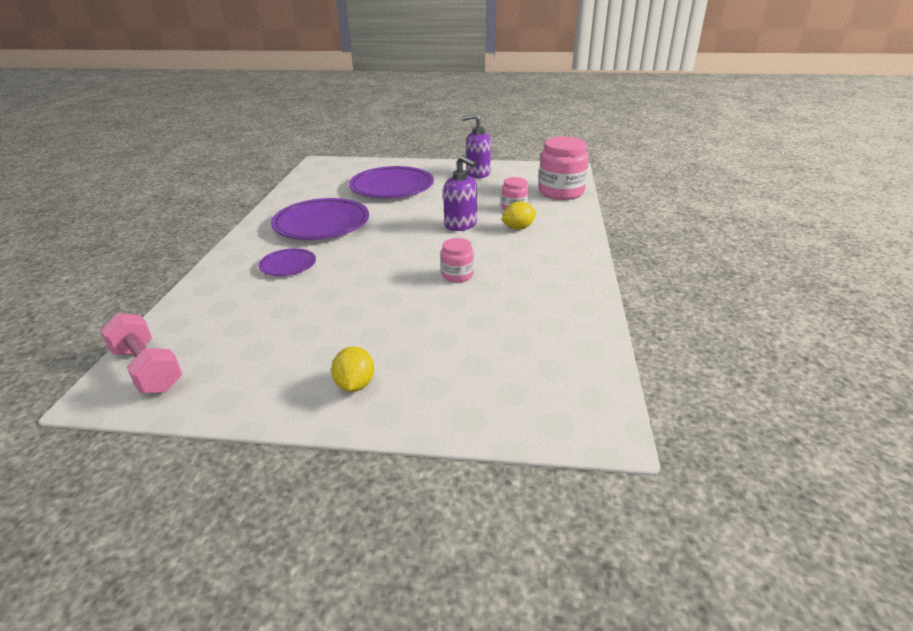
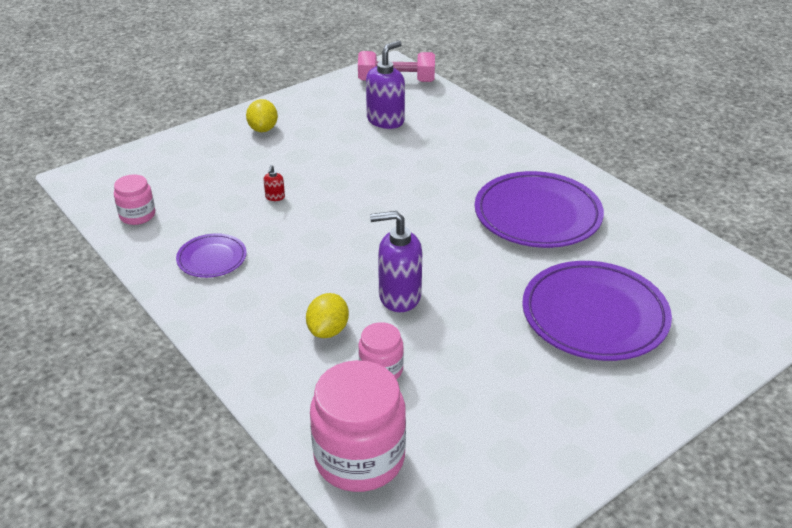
camera: 135 degrees right, 5 degrees up
(288, 265) = (466, 165): purple plate -> purple plate (212, 259)
(355, 385) = (263, 129): yellow lemon -> yellow lemon turned 45 degrees clockwise
(445, 309) = (275, 197): none -> red soap dispenser
(457, 275) = (309, 231): pink jar -> pink jar (137, 215)
(477, 174) = (548, 430): purple soap dispenser -> purple soap dispenser (386, 120)

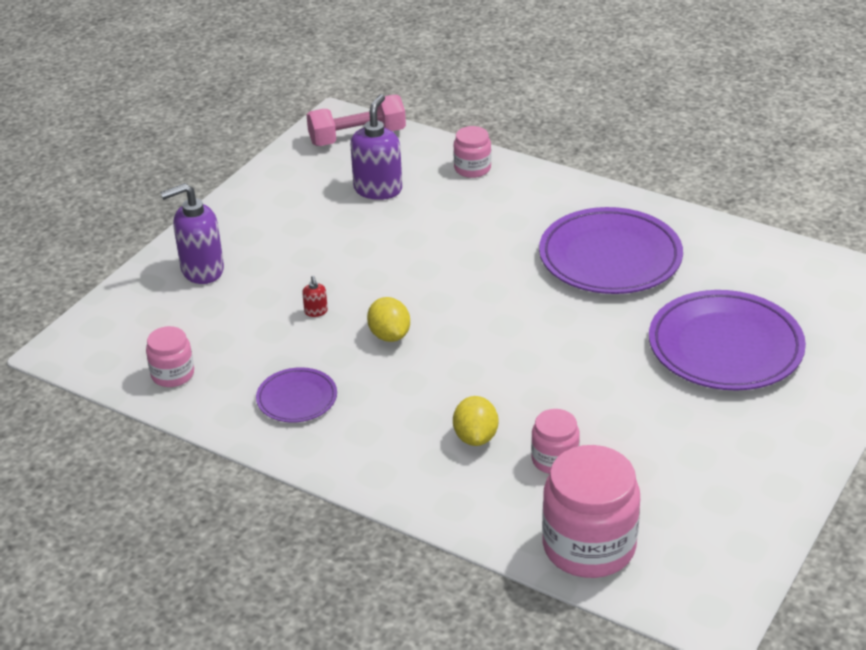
camera: 20 degrees left, 0 degrees up
(263, 129) = (242, 235): yellow lemon -> yellow lemon (389, 335)
(399, 296) = (524, 382): purple soap dispenser -> purple soap dispenser (202, 270)
(469, 122) = (472, 168): none -> pink jar

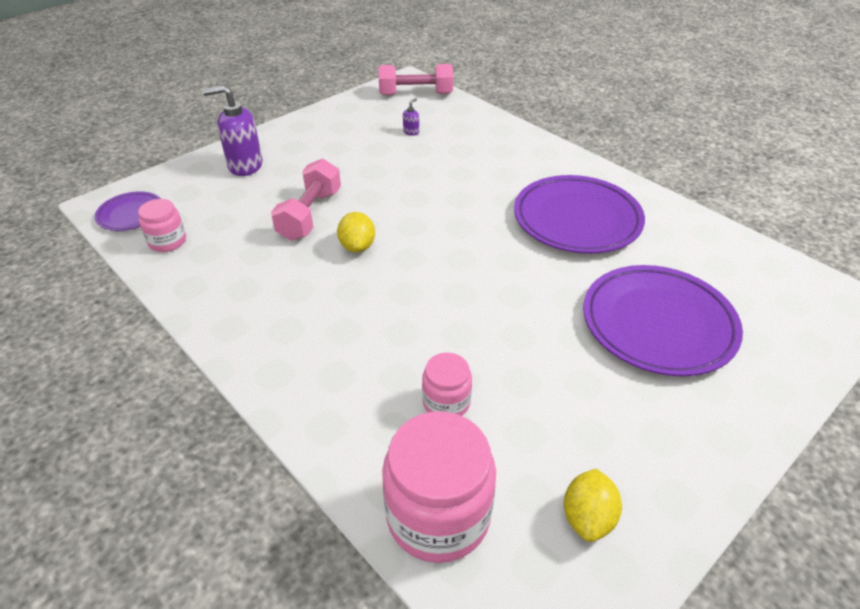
camera: 15 degrees right, 5 degrees up
(297, 399) = (250, 285): purple plate -> purple plate (131, 214)
(316, 312) = (310, 214): red soap dispenser -> pink dumbbell
(378, 189) = (411, 132): purple soap dispenser -> purple soap dispenser, size x0.43
(472, 168) = (491, 130): pink jar -> none
(475, 437) = (383, 359): yellow lemon -> yellow lemon (587, 518)

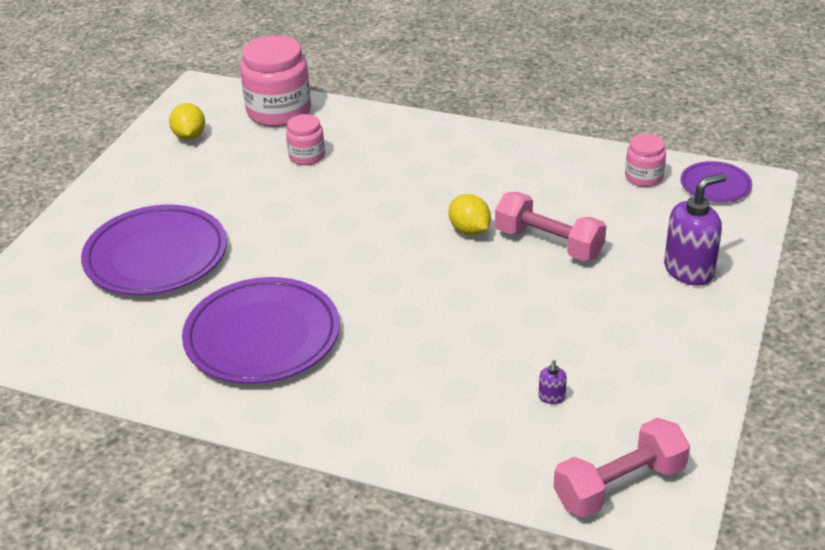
camera: 155 degrees right, 5 degrees down
(310, 214) = (549, 243): pink dumbbell -> pink dumbbell turned 45 degrees counterclockwise

